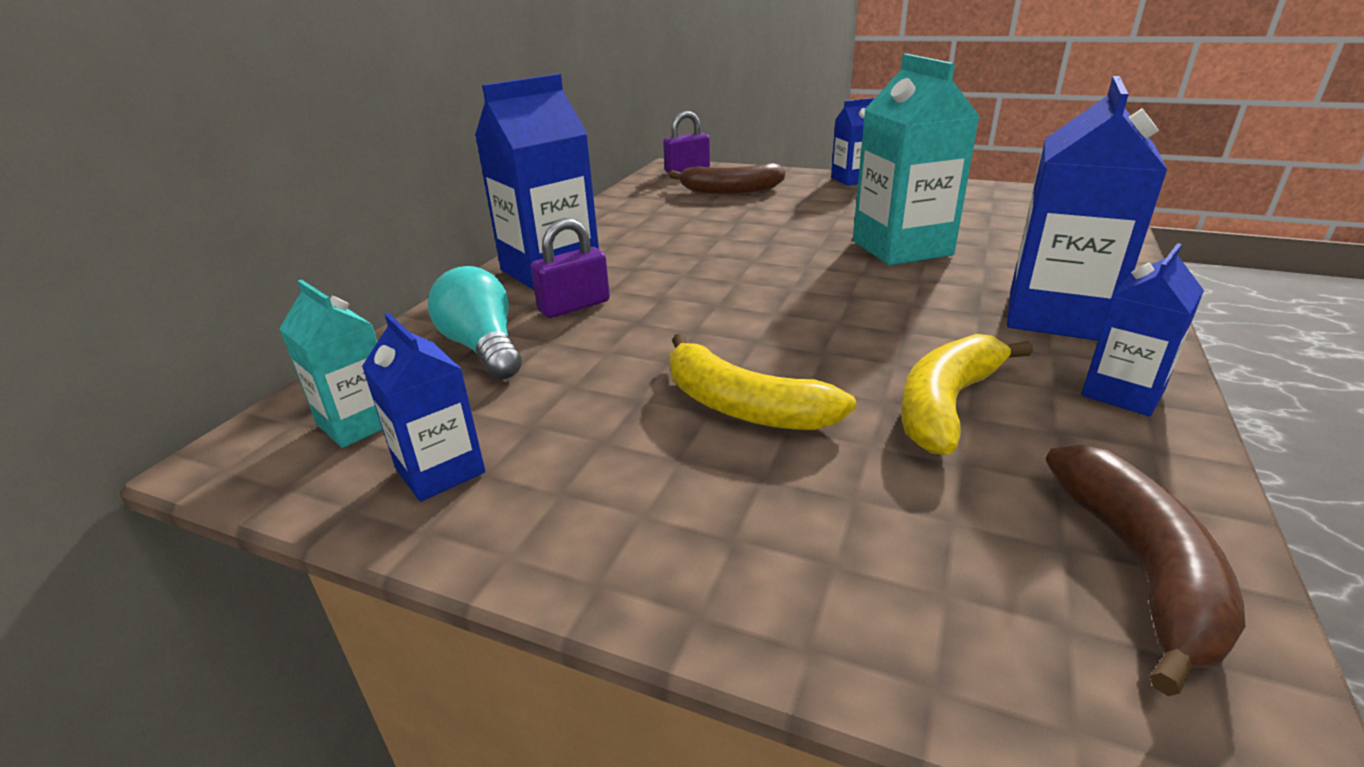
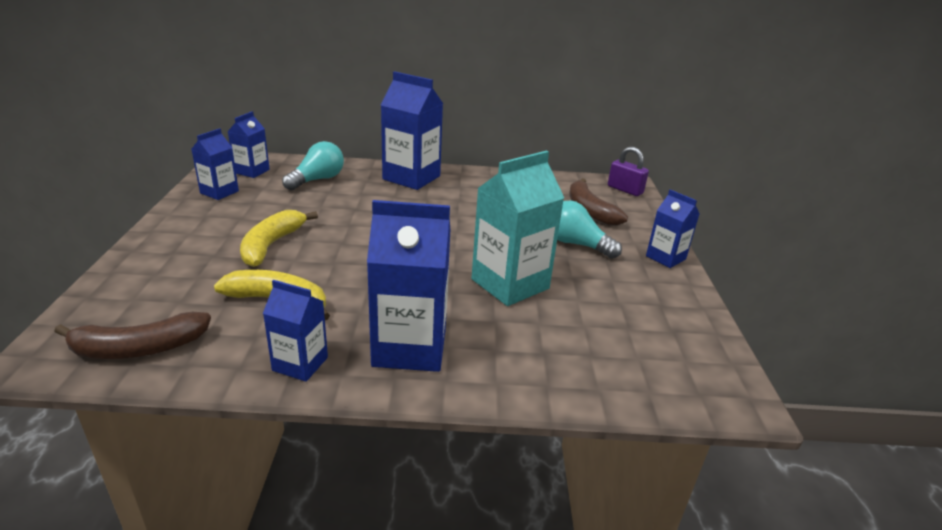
camera: 65 degrees right, 0 degrees up
(359, 423) = (252, 171): turquoise carton -> blue carton
(574, 306) = (368, 191): purple padlock -> none
(812, 207) = (576, 244): none -> turquoise light bulb

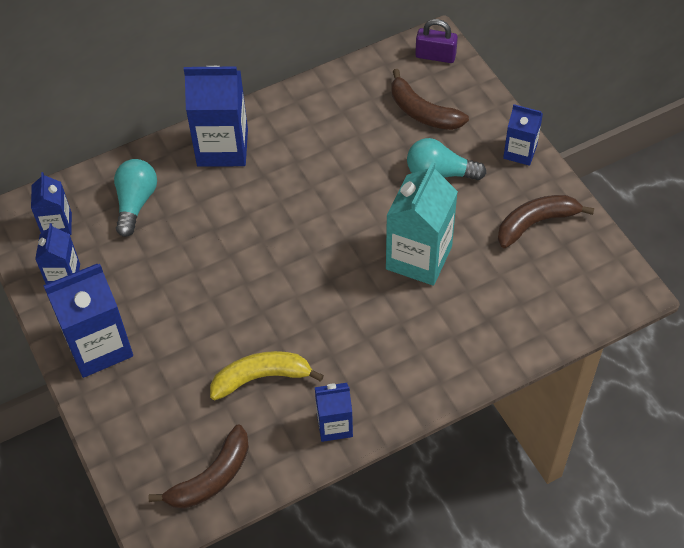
camera: 25 degrees left, 25 degrees up
(272, 245) = (190, 320): yellow banana -> none
(409, 347) = (395, 367): blue carton -> blue carton (99, 346)
(651, 305) = (536, 223): none -> brown banana

